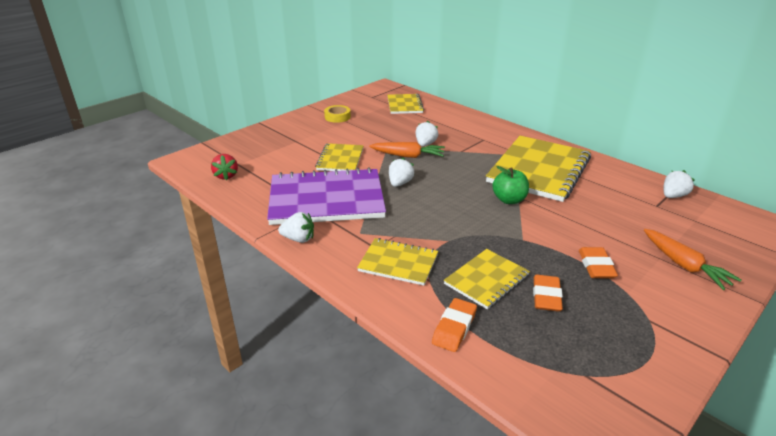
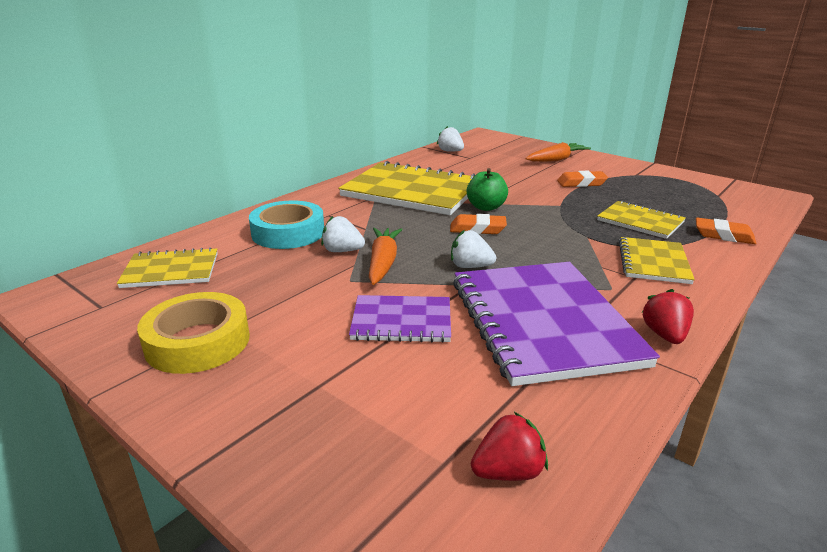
camera: 95 degrees left, 5 degrees down
(298, 239) = (664, 335): white strawberry -> red strawberry
(337, 117) = (198, 342): yellow tape -> yellow tape, size x1.69
(340, 159) = (401, 321): yellow notebook -> purple notebook
(452, 128) = (288, 233): none -> turquoise tape
(546, 296) = (641, 201): orange eraser -> orange eraser (477, 229)

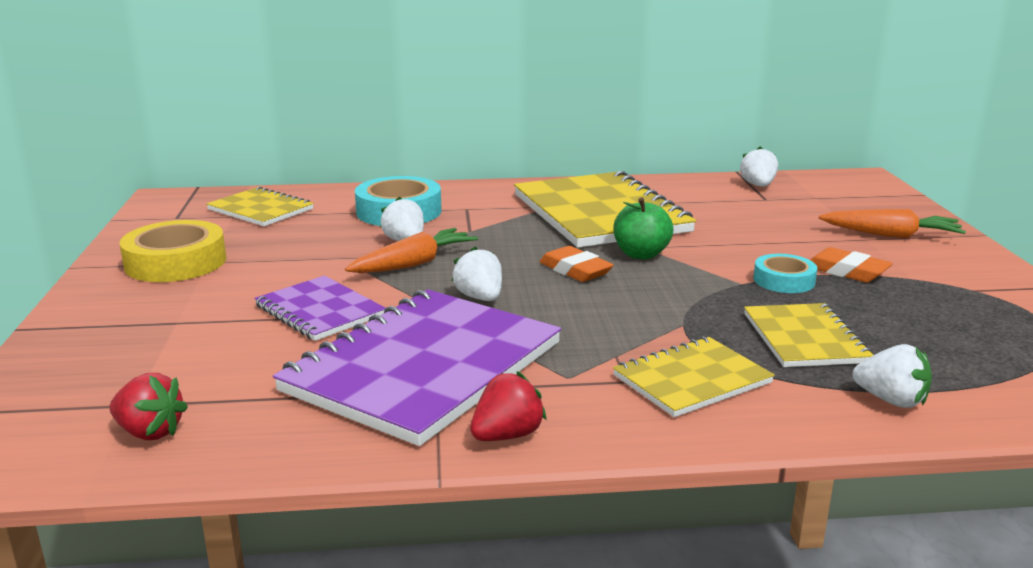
camera: 45 degrees right, 5 degrees down
(571, 197) = (784, 280): none -> turquoise tape
(723, 235) = (891, 400): orange eraser -> white strawberry

